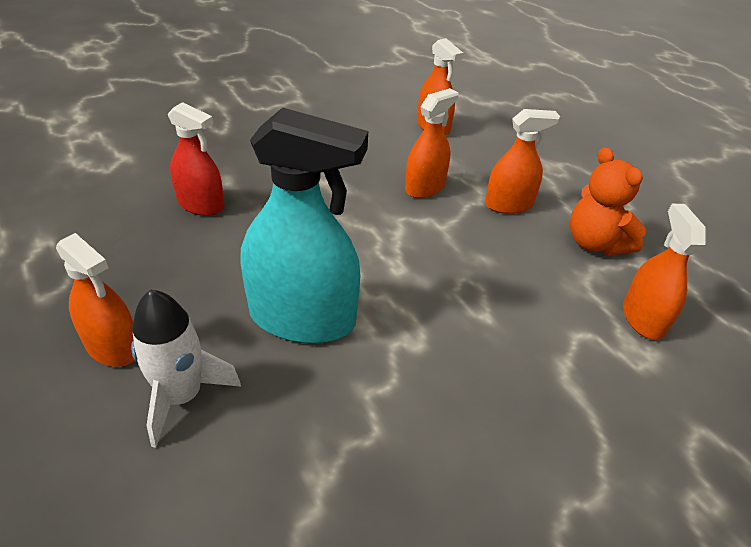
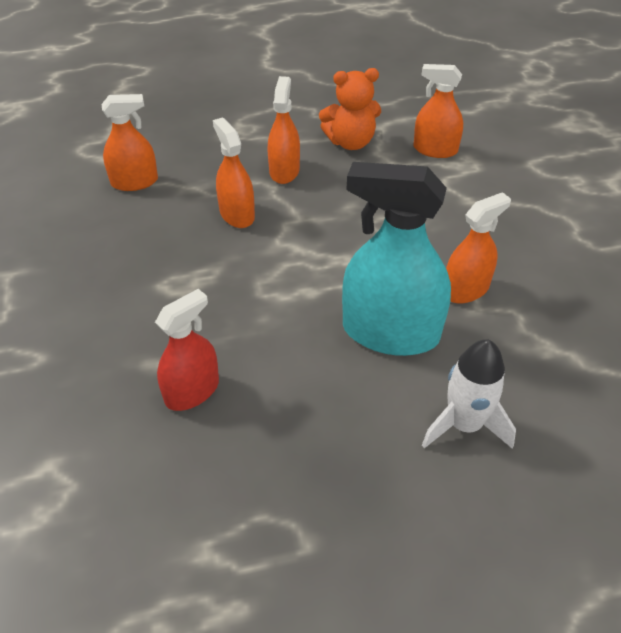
camera: 70 degrees left, 5 degrees up
(113, 346) = (395, 476): orange spray bottle -> orange spray bottle (465, 289)
(302, 318) = (390, 332): turquoise spray bottle -> turquoise spray bottle turned 105 degrees counterclockwise

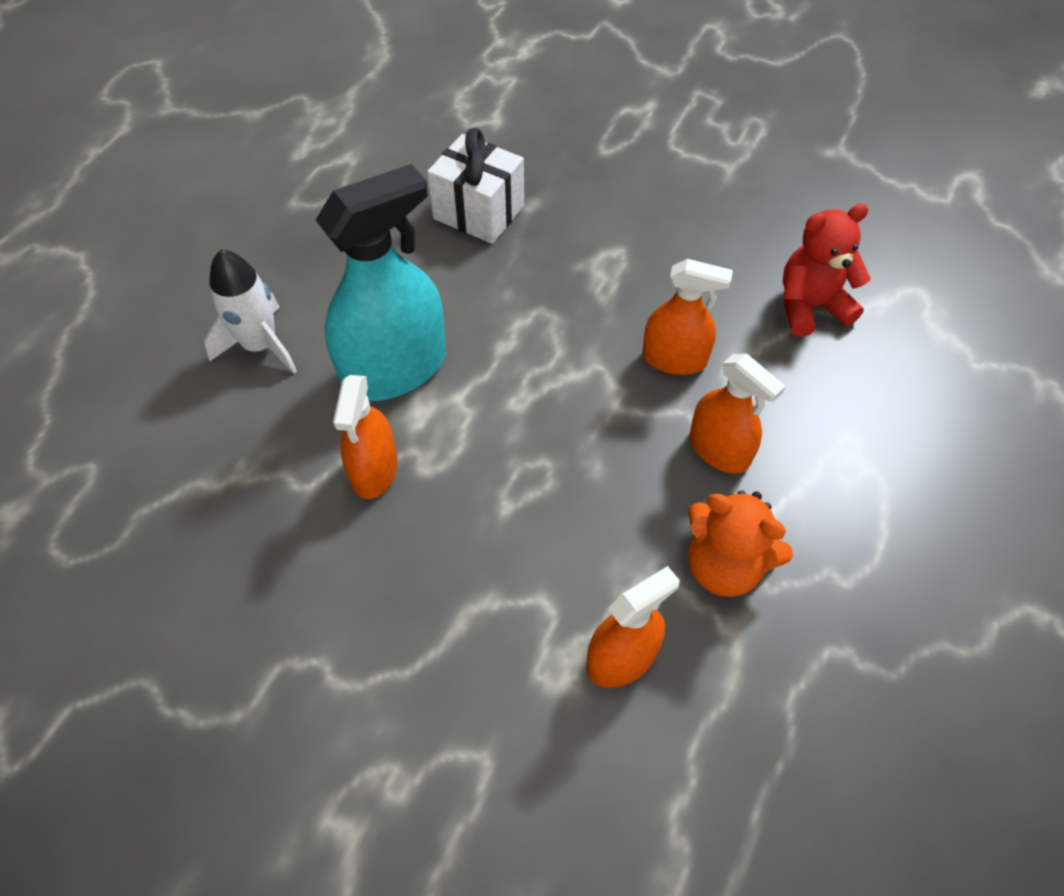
camera: 130 degrees right, 10 degrees up
(134, 182) = (810, 307): orange spray bottle -> red teddy bear
(192, 391) = (479, 212): red spray bottle -> white gift
(350, 142) = (724, 566): orange teddy bear -> orange teddy bear turned 90 degrees counterclockwise

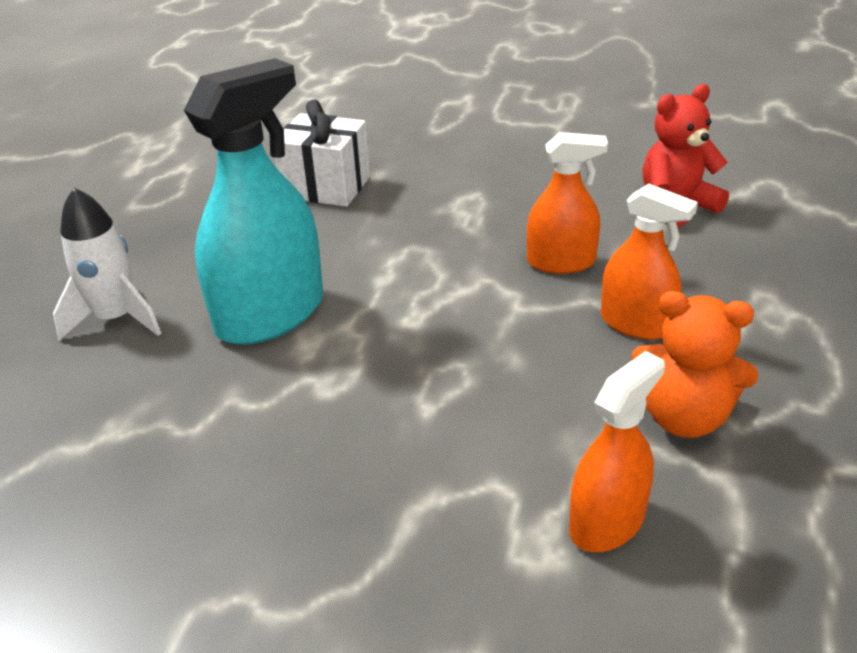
camera: 10 degrees left, 20 degrees down
(374, 470) = (268, 402): orange spray bottle -> none

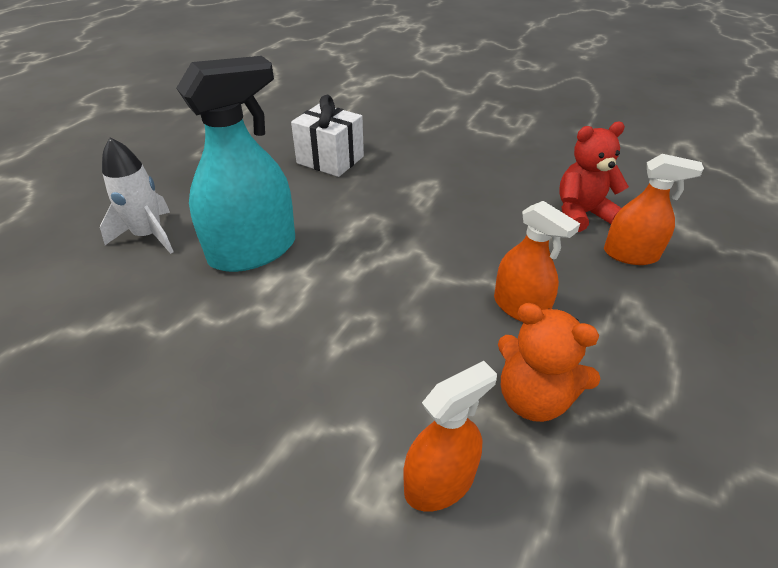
camera: 10 degrees right, 5 degrees up
(561, 262) = (478, 245): orange spray bottle -> orange spray bottle (630, 254)

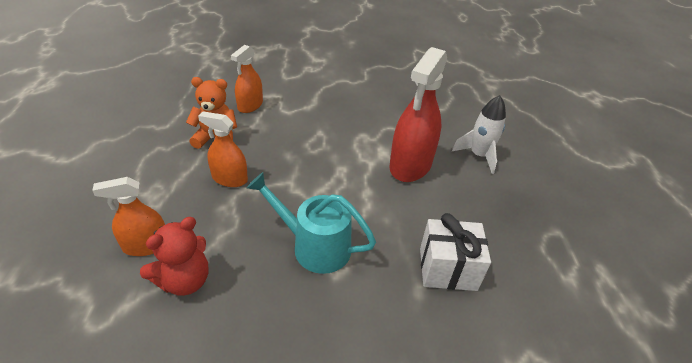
camera: 150 degrees right, 0 degrees up
(253, 250) = (410, 165): turquoise spray bottle -> red spray bottle
(441, 205) = (314, 246): none -> turquoise watering can

